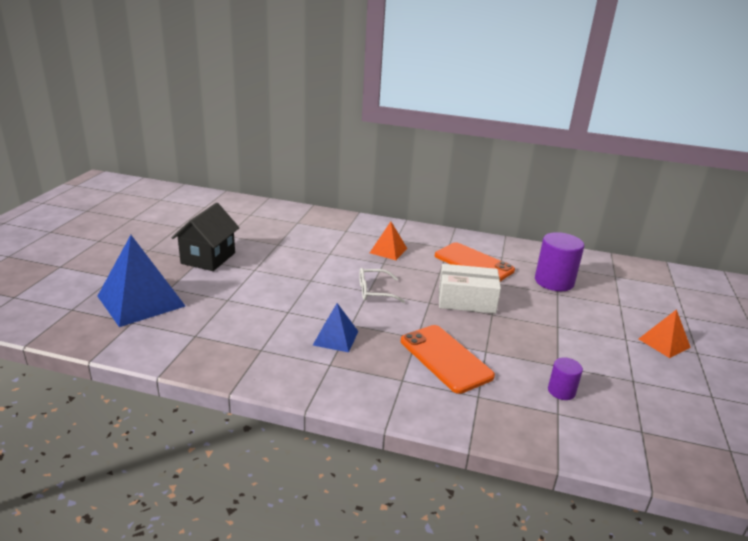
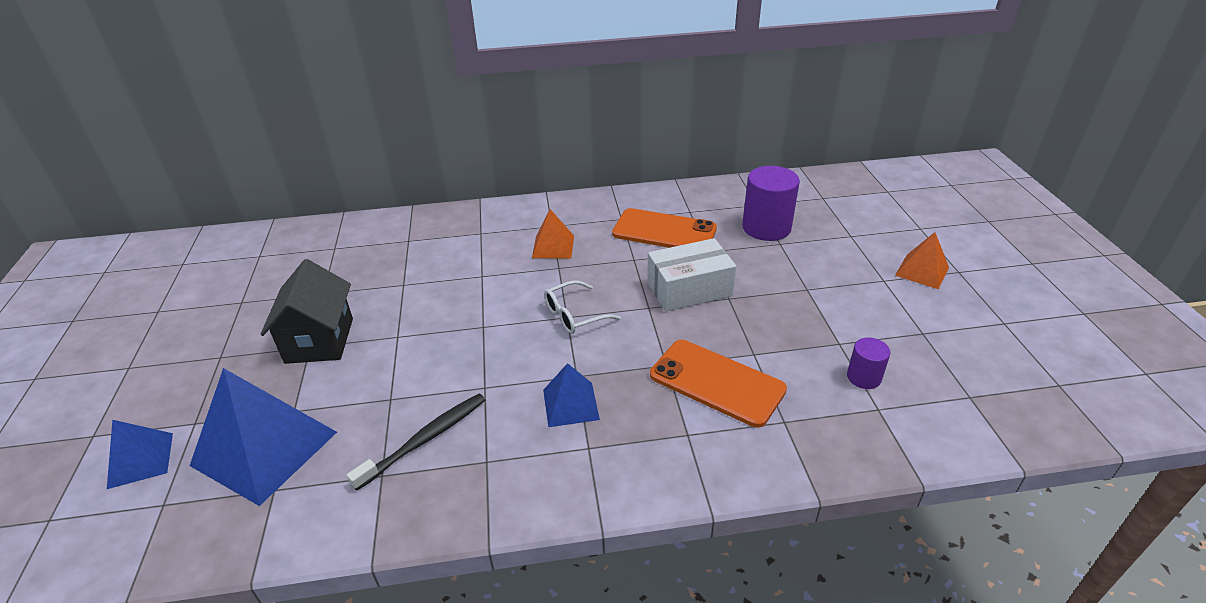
camera: 20 degrees left, 10 degrees up
(75, 285) = (140, 460): none -> blue pyramid
(233, 326) = (425, 439): none -> black toothbrush

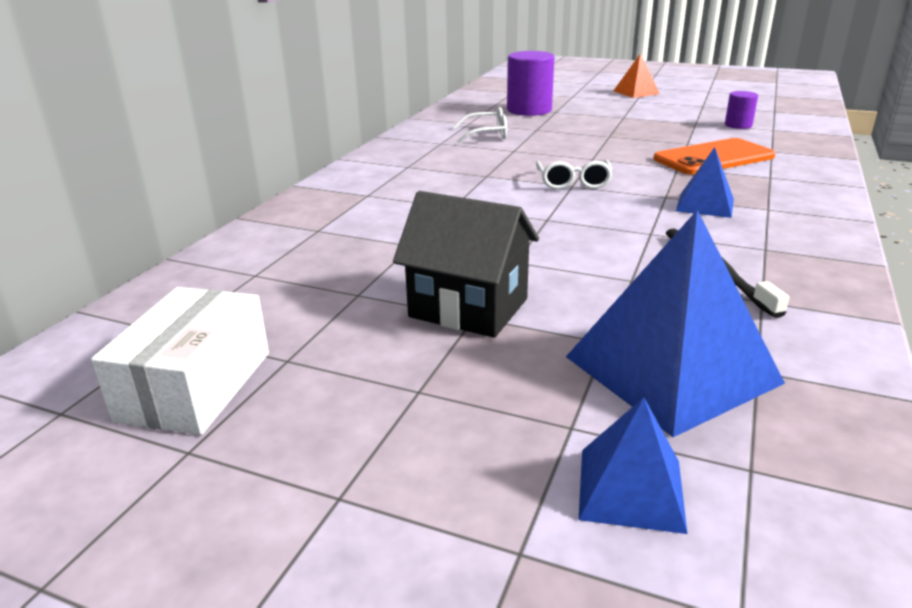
camera: 60 degrees left, 10 degrees down
(553, 246) = (446, 171): orange pyramid -> none
(664, 231) = (486, 134): orange phone -> white glasses
(689, 289) = (582, 143): white box -> white box (195, 385)

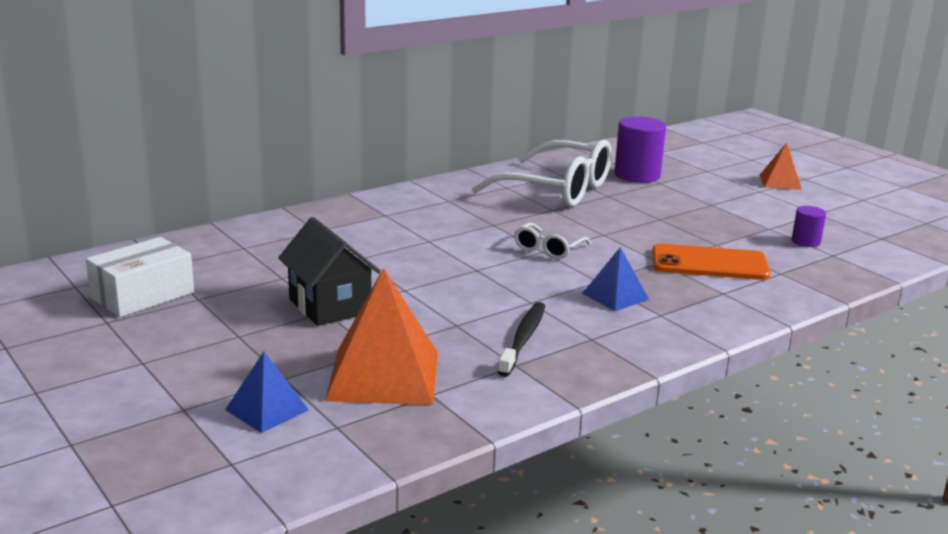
camera: 30 degrees right, 5 degrees down
(486, 134) = (556, 189): white glasses -> white glasses, size x2.18
(671, 369) = (383, 375): blue pyramid -> orange pyramid

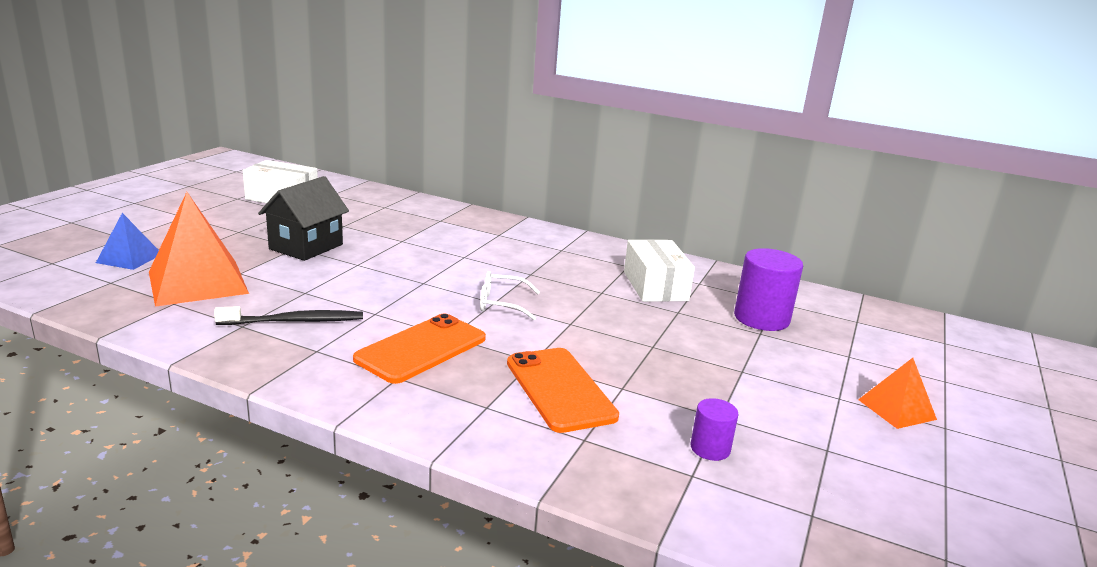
camera: 60 degrees right, 0 degrees up
(556, 189) = (655, 286): white glasses -> white box
(615, 296) = (421, 349): blue pyramid -> orange phone

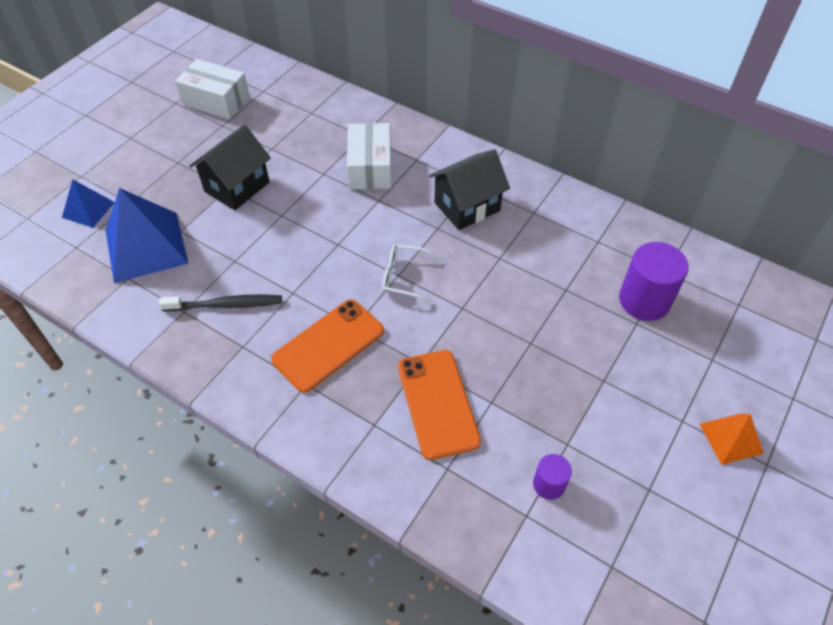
camera: 10 degrees right, 30 degrees up
(198, 282) = (146, 246): orange pyramid -> blue pyramid
(558, 261) = (467, 206): none -> black house
(655, 286) = (553, 247): white box -> white box (370, 168)

